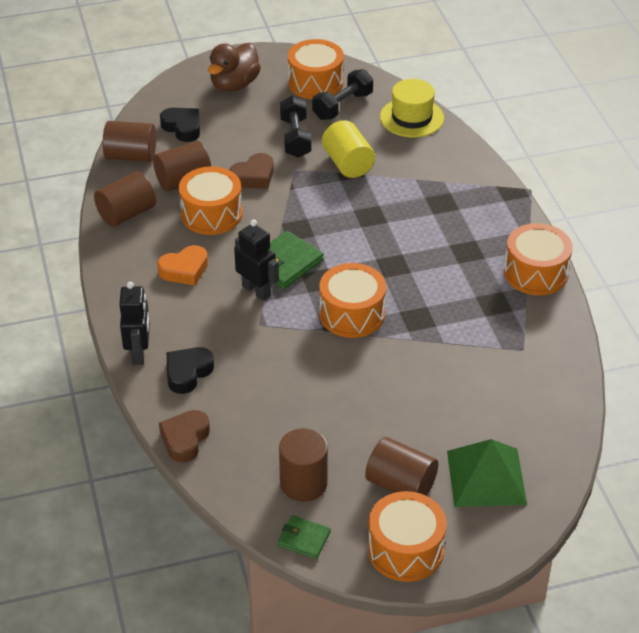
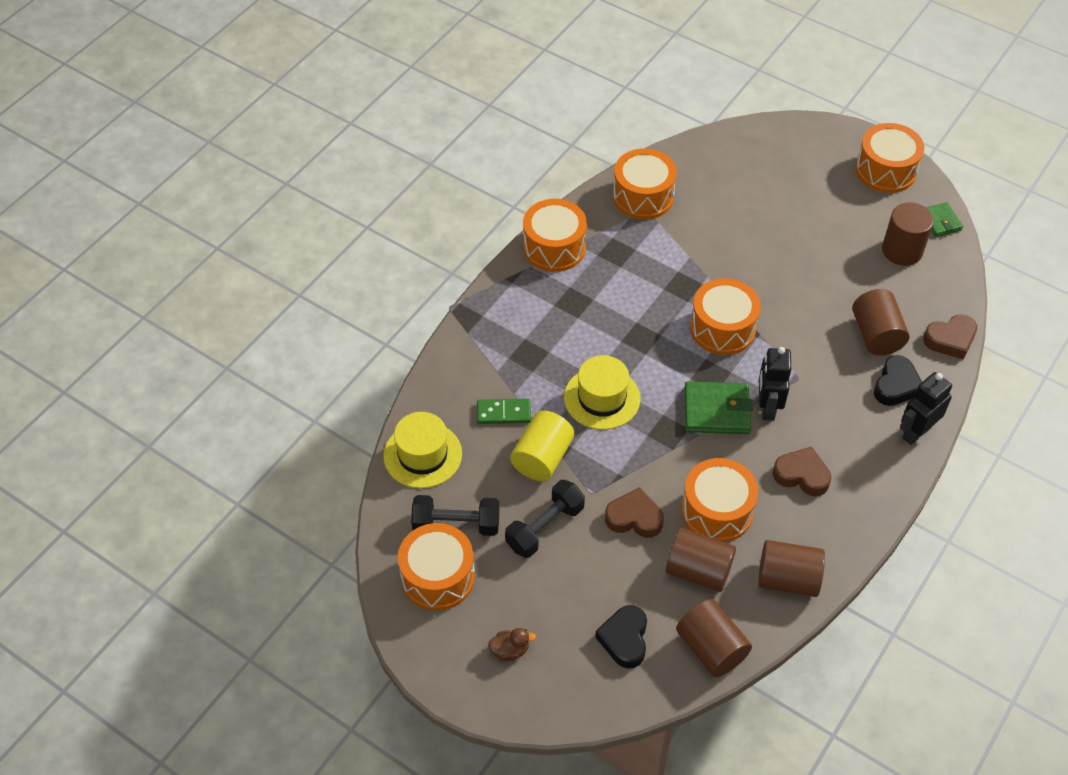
camera: 130 degrees left, 10 degrees up
(184, 270) = (801, 475): orange heart -> brown heart
(188, 373) = (896, 385): black heart -> black heart turned 60 degrees counterclockwise
(234, 85) = (510, 650): brown duck -> brown duck, size x0.49
(363, 216) = (602, 398): none -> yellow hat
(401, 484) = (841, 202): brown cylinder -> brown cylinder (876, 335)
(404, 166) = (504, 413): none -> green domino
(486, 477) = (784, 166): green pyramid -> none
(542, 357) = (643, 196): none -> orange drum

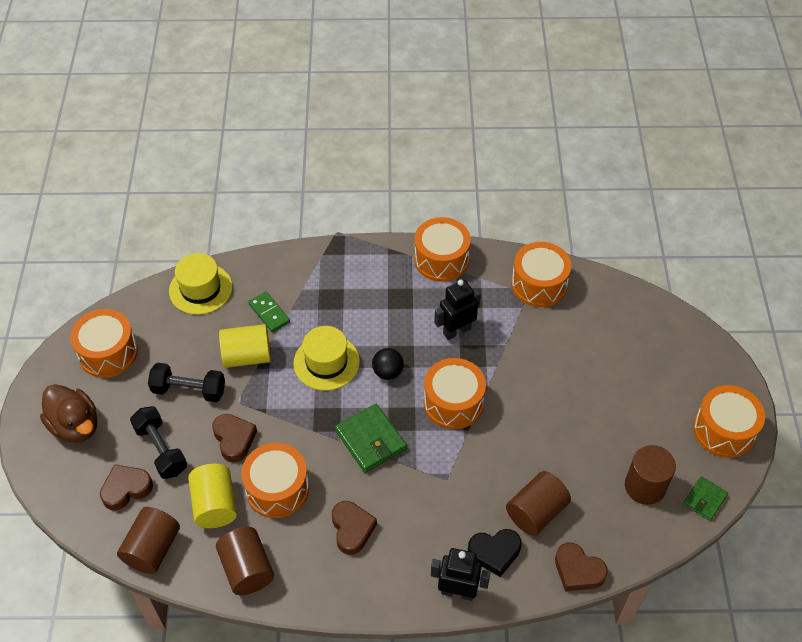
camera: 55 degrees right, 0 degrees up
(456, 524) = (157, 339): black dumbbell -> black dumbbell (161, 449)
(510, 650) = (75, 426): brown duck -> brown duck, size x2.04
(624, 639) = (126, 489): black heart -> brown heart
(651, 357) = (388, 372): none -> black ball
(698, 571) = (215, 505): brown cylinder -> yellow cylinder
(767, 407) = (400, 472): black robot -> black robot (456, 331)

